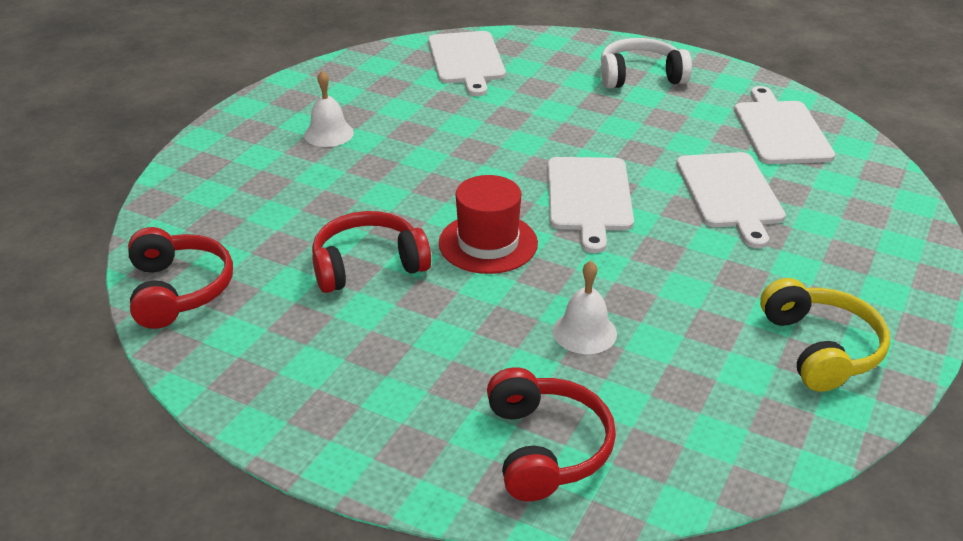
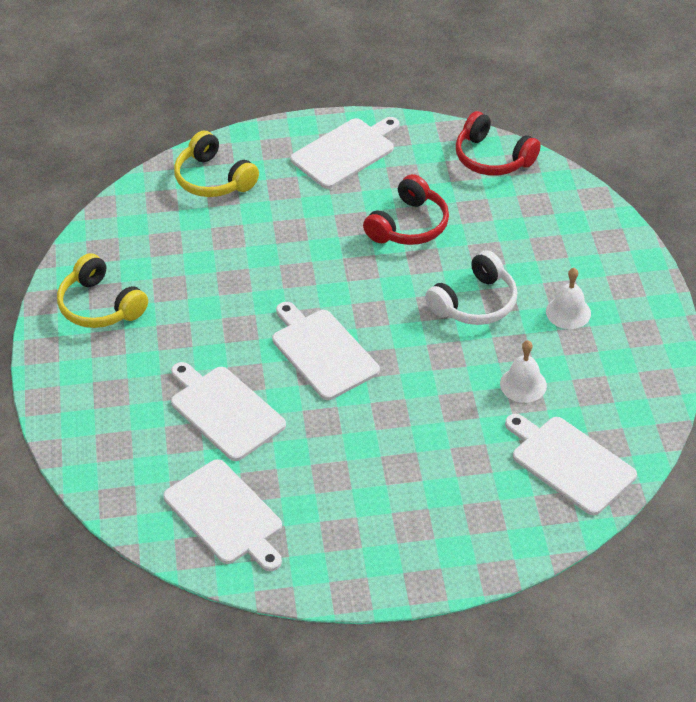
camera: 145 degrees right, 10 degrees up
(329, 390) = (345, 152): none -> white cutting board
(488, 243) = (354, 278): red hat -> none
(546, 447) = (213, 179): red headphones -> yellow headphones
(584, 332) = (243, 248): white bell -> white bell (523, 384)
(640, 76) = (397, 529): white headphones -> white headphones (475, 303)

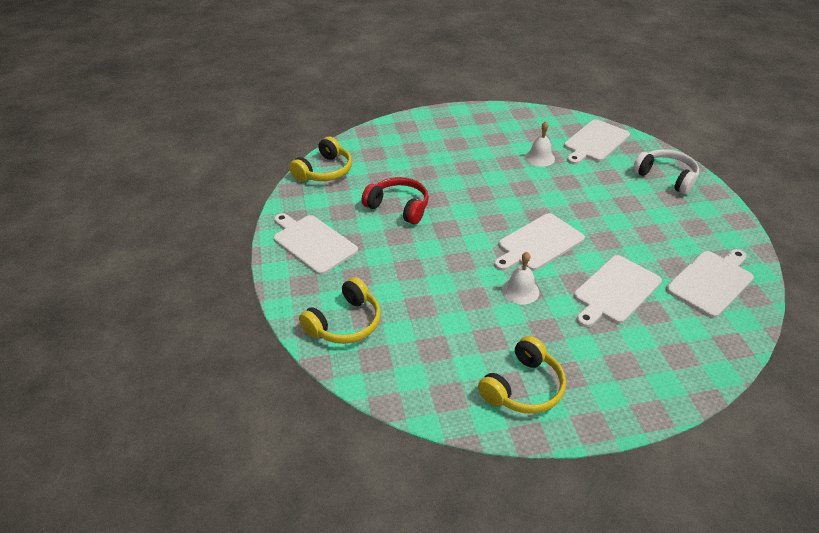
camera: 95 degrees left, 5 degrees down
(475, 303) = (473, 176): white headphones -> white headphones (666, 177)
(492, 158) = (324, 171): red headphones -> yellow headphones
(568, 312) = (473, 141): white bell -> white bell (520, 290)

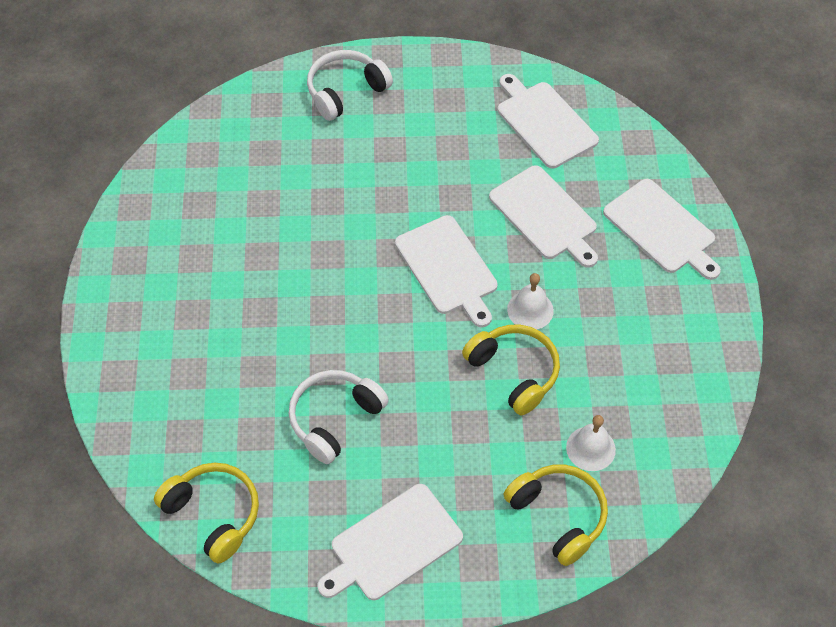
camera: 80 degrees left, 15 degrees up
(399, 207) = (334, 419): red headphones -> white headphones
(523, 387) = (677, 344): yellow headphones -> yellow headphones (514, 372)
(539, 158) = (262, 216): white bell -> white bell (590, 448)
(595, 142) = (242, 140): white cutting board -> white cutting board (661, 229)

